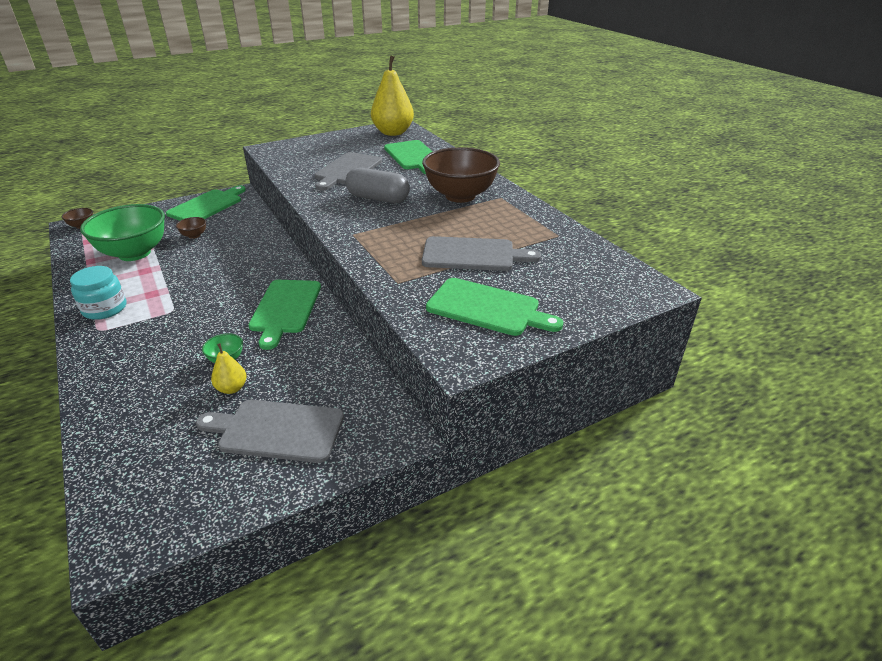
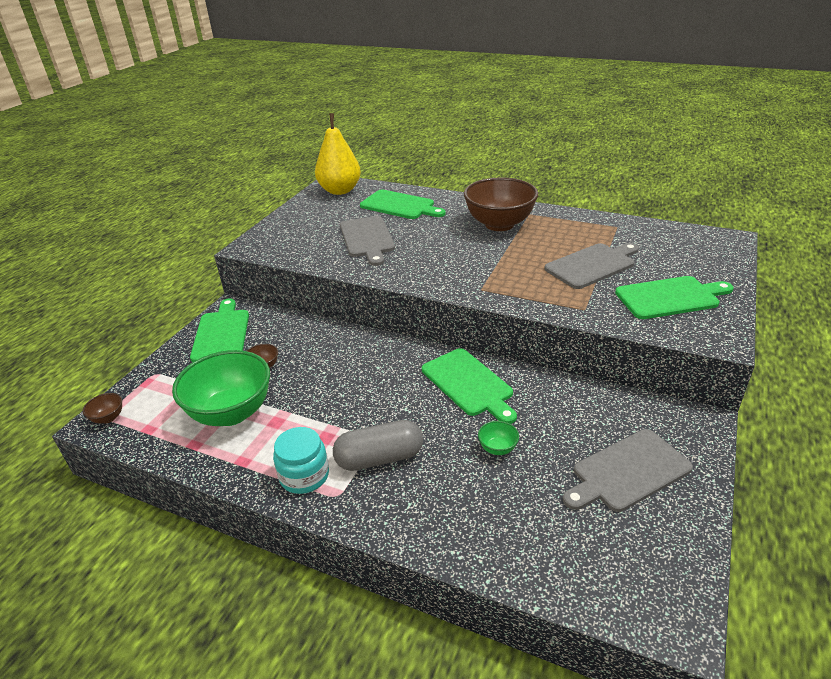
camera: 35 degrees left, 0 degrees up
(232, 388) = (542, 465): yellow pear -> none
(378, 198) = (442, 252): grey capsule -> grey capsule (379, 458)

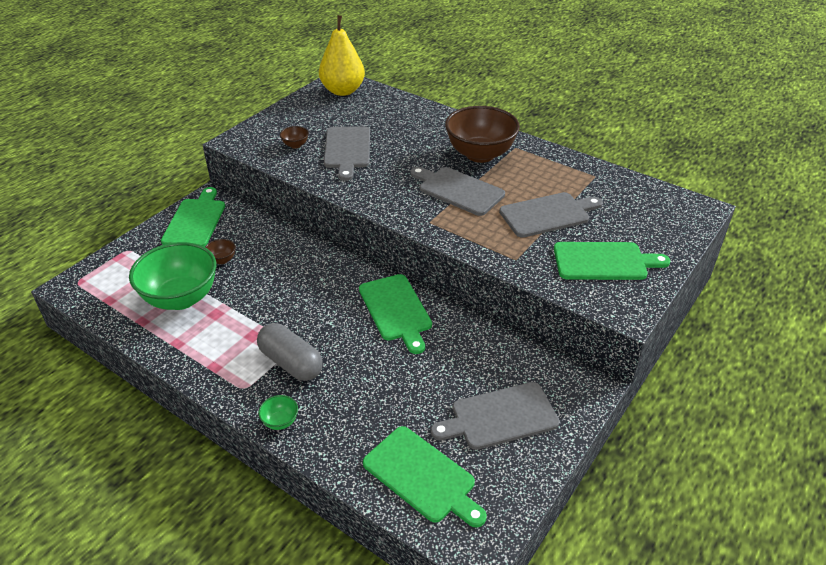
camera: 10 degrees right, 5 degrees up
(108, 418) = (79, 284): brown bowl -> brown bowl (295, 145)
(304, 475) = (223, 365): turquoise jar -> none
(379, 458) = (291, 363): grey capsule -> grey capsule turned 45 degrees clockwise
(400, 205) = (393, 117): green cutting board -> green cutting board (422, 476)
(494, 257) = (458, 190): none -> grey cutting board
(497, 448) = (395, 374): green bowl -> green bowl (280, 422)

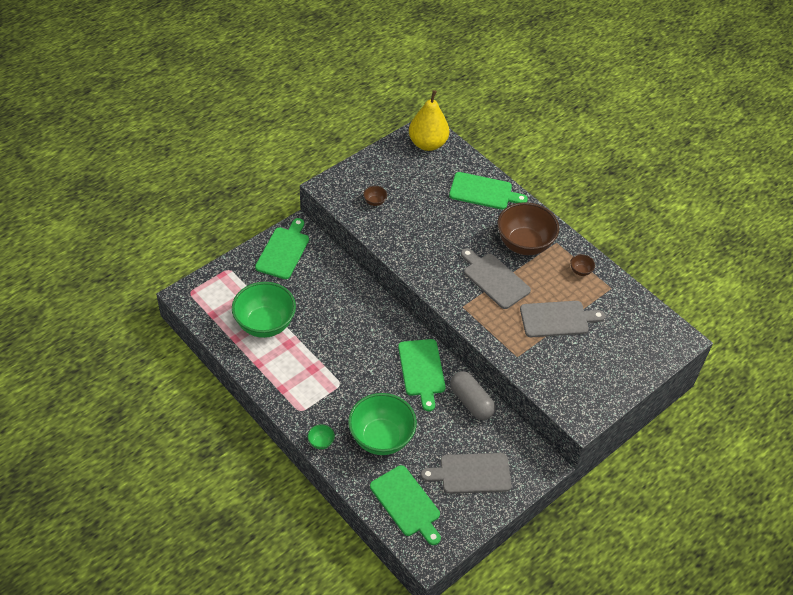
camera: 10 degrees right, 10 degrees up
(222, 260) = (299, 295): brown bowl -> brown bowl (580, 271)
(291, 363) = (336, 398): grey capsule -> grey capsule (471, 402)
(347, 150) = (416, 216): grey cutting board -> none
(364, 399) = (381, 438): none -> green bowl
(604, 261) = (583, 373): green cutting board -> green cutting board (483, 192)

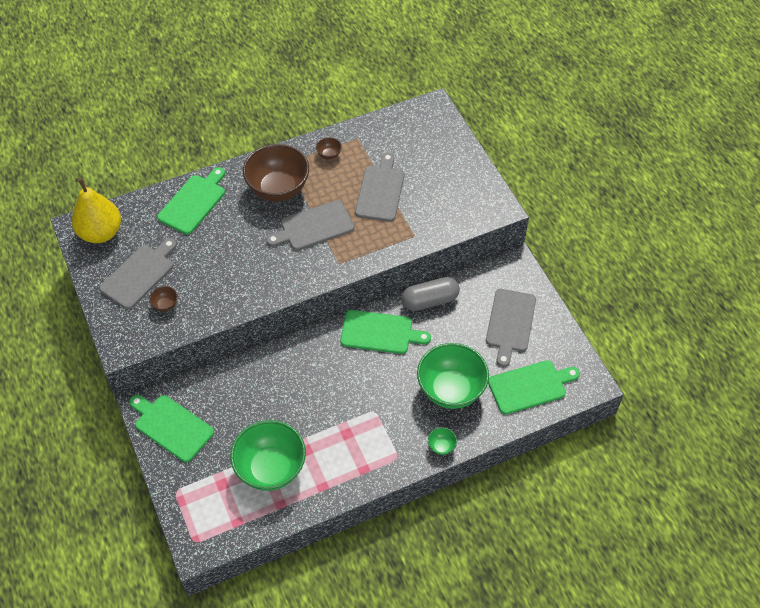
camera: 70 degrees left, 5 degrees up
(397, 178) = (139, 274): none -> grey cutting board

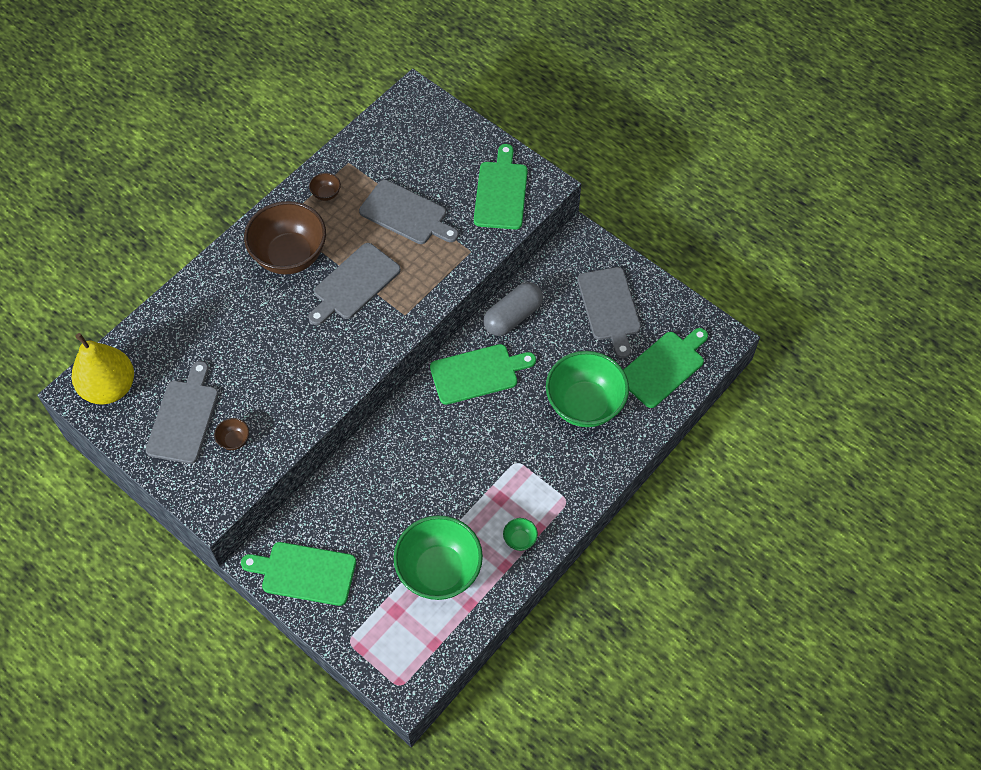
camera: 25 degrees left, 5 degrees up
(193, 202) = (200, 309): green cutting board -> green cutting board (501, 192)
(380, 191) = (406, 214): grey cutting board -> grey cutting board turned 135 degrees clockwise
(441, 446) = (606, 469): green bowl -> green bowl (520, 539)

